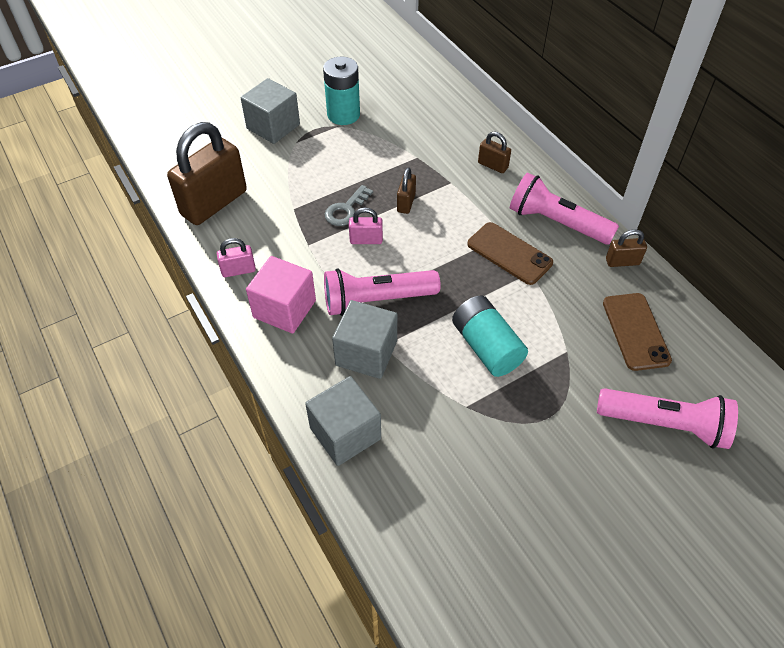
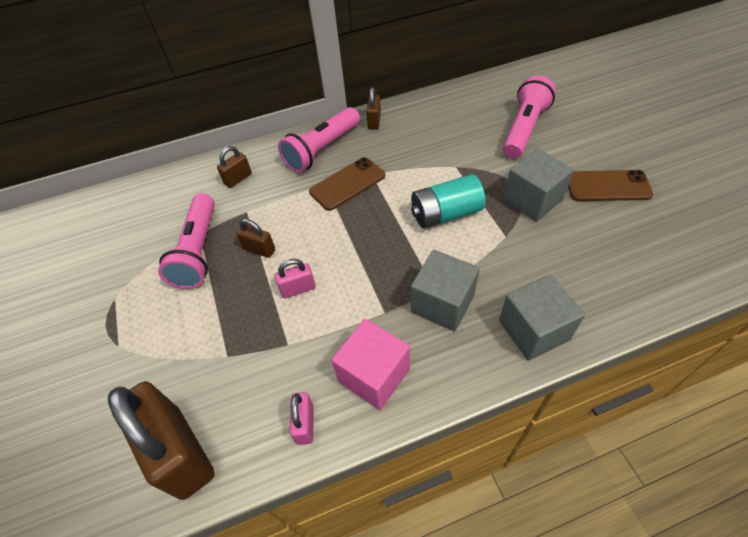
camera: 75 degrees left, 0 degrees up
(273, 126) = (75, 370): grey cube -> grey cube (532, 200)
(343, 114) = (99, 291): turquoise battery -> none
(346, 210) = (249, 303): grey key -> none
(366, 240) = (298, 289): pink padlock -> pink padlock turned 60 degrees clockwise
(377, 300) = (379, 287): pink flashlight -> pink flashlight (198, 251)
(635, 331) = (442, 127): brown phone -> brown phone (607, 186)

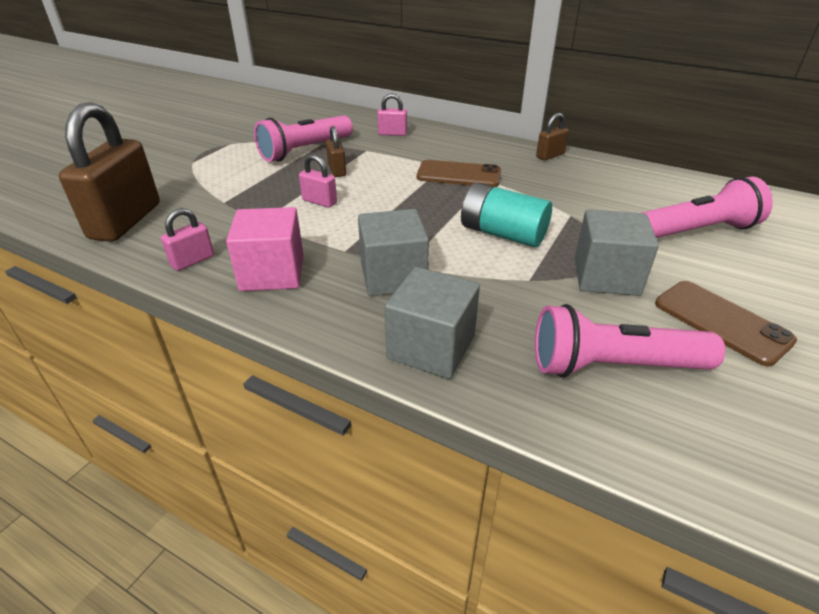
camera: 45 degrees right, 15 degrees down
(238, 179) = (392, 133): brown padlock -> pink padlock
(322, 149) = (477, 149): pink flashlight -> pink flashlight (613, 366)

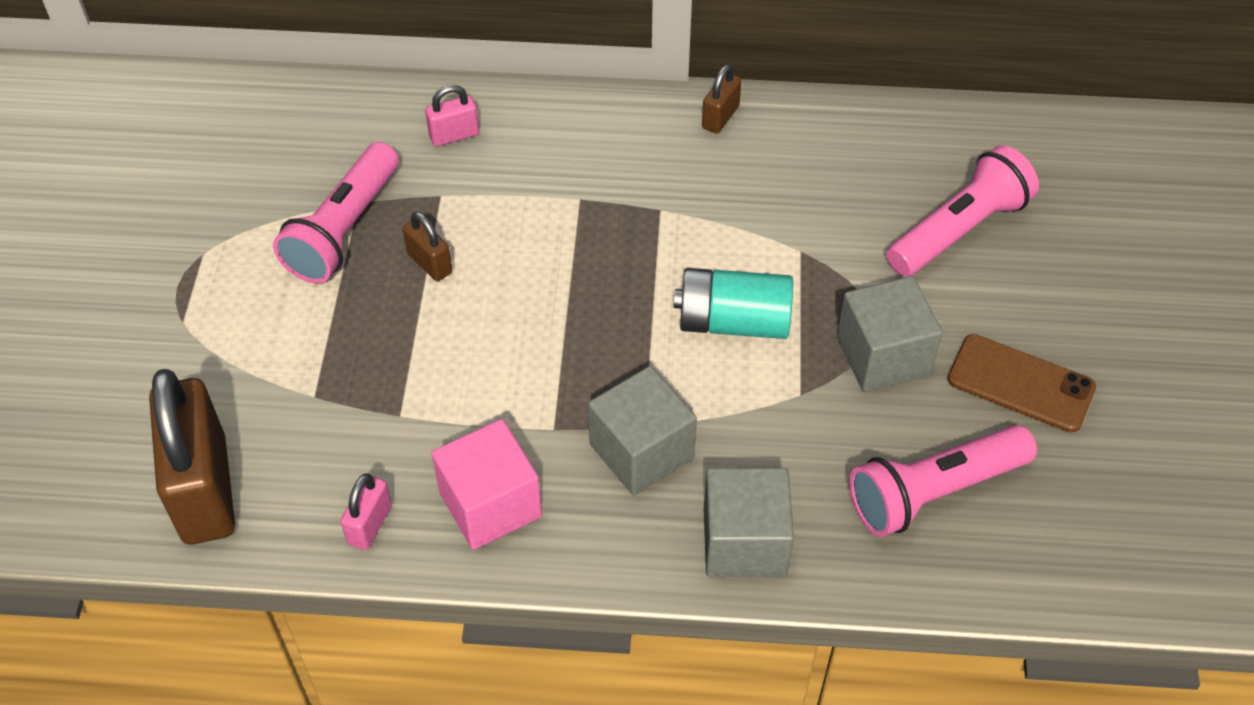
camera: 25 degrees left, 15 degrees up
(319, 201) = (453, 345): pink padlock -> none
(459, 175) = (614, 211): brown phone -> none

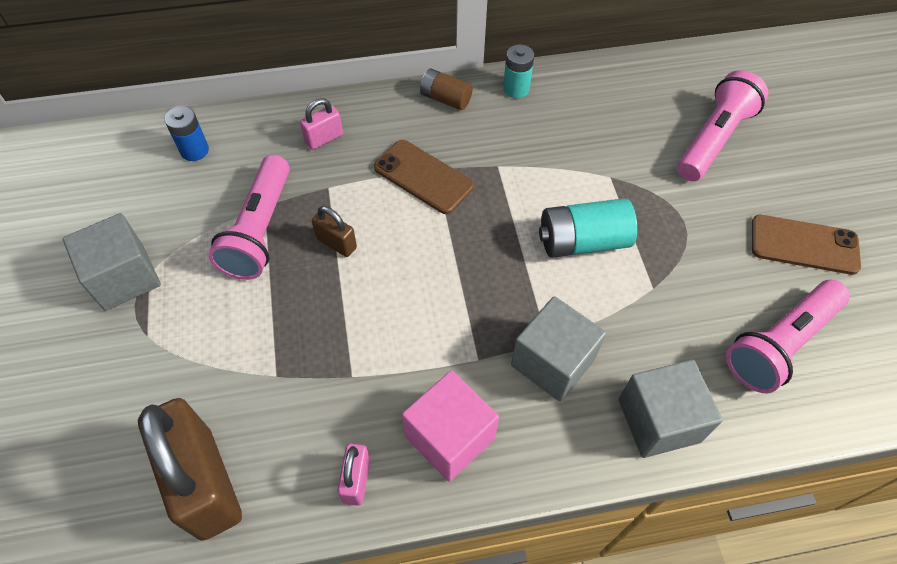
camera: 15 degrees left, 5 degrees up
(294, 120) = (194, 150): none -> blue battery
(561, 205) = (423, 177): none -> brown phone
(624, 113) = (445, 99): none -> brown battery
(720, 117) = (516, 89): brown padlock -> turquoise battery
(883, 355) = (700, 244): grey cube -> grey cube (124, 277)

